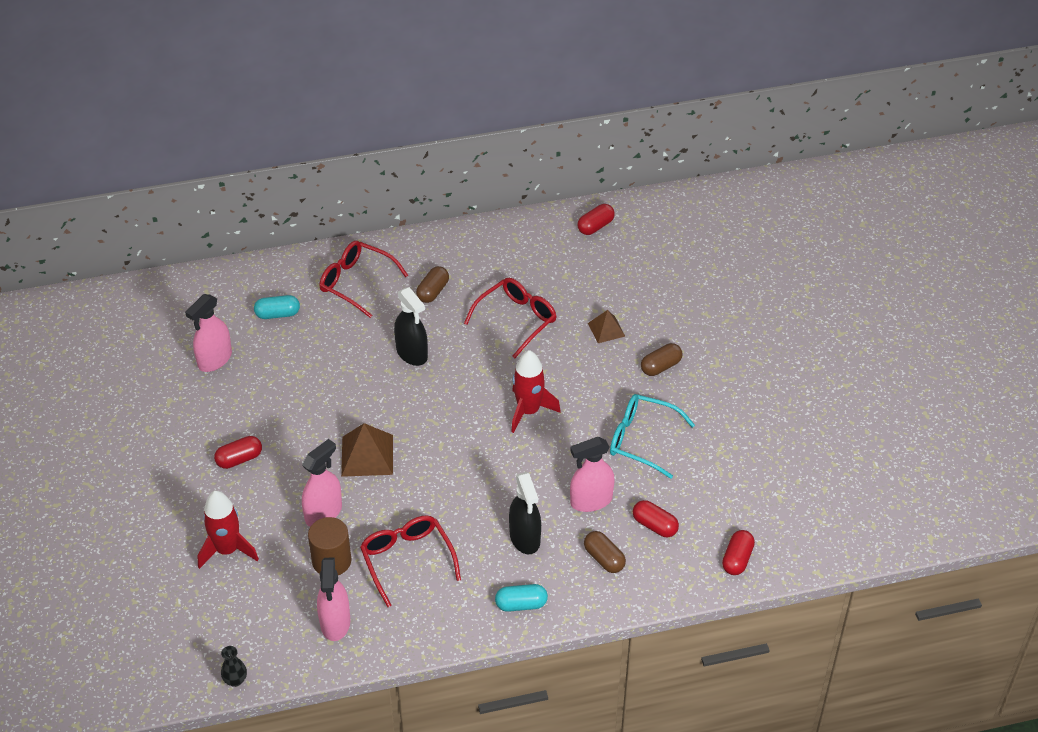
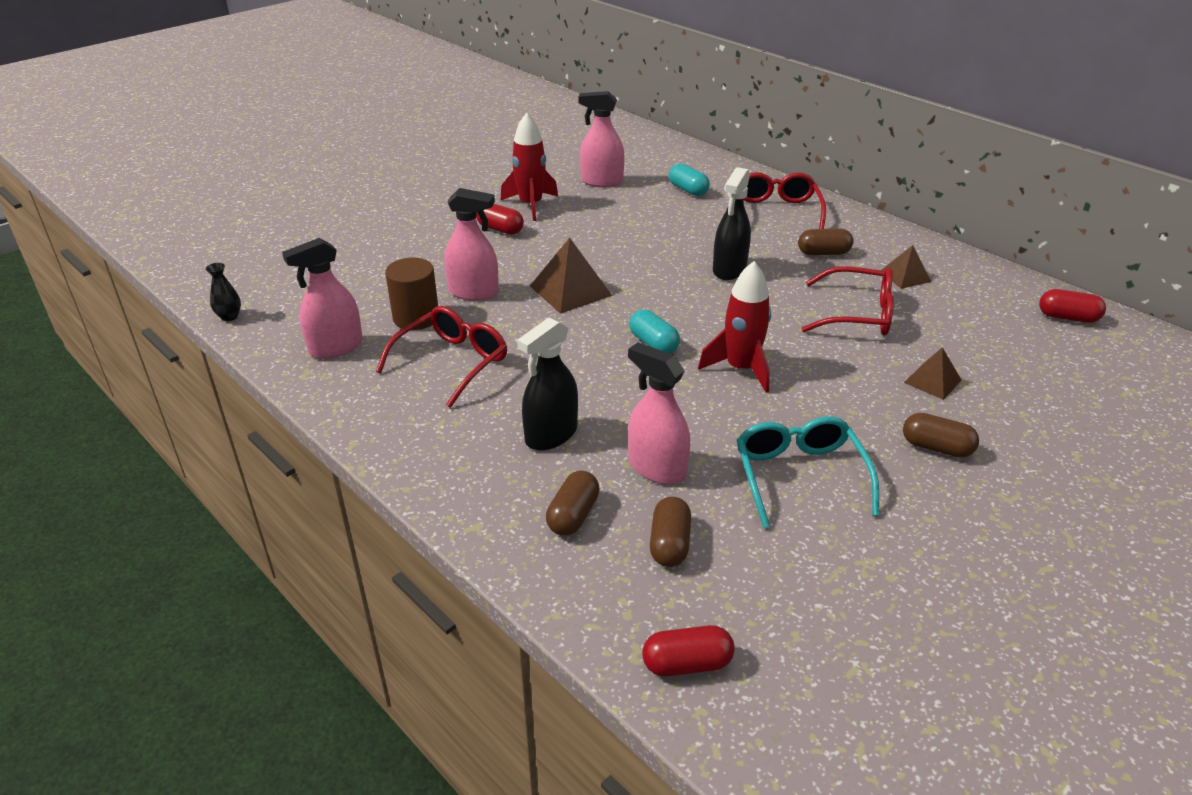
camera: 60 degrees right, 10 degrees down
(227, 550) = (387, 259): red rocket -> red rocket (531, 205)
(494, 269) = (905, 276): none -> brown pyramid
(521, 604) = (446, 469): turquoise capsule -> turquoise capsule (653, 343)
(654, 525) = (669, 544): red capsule -> brown capsule

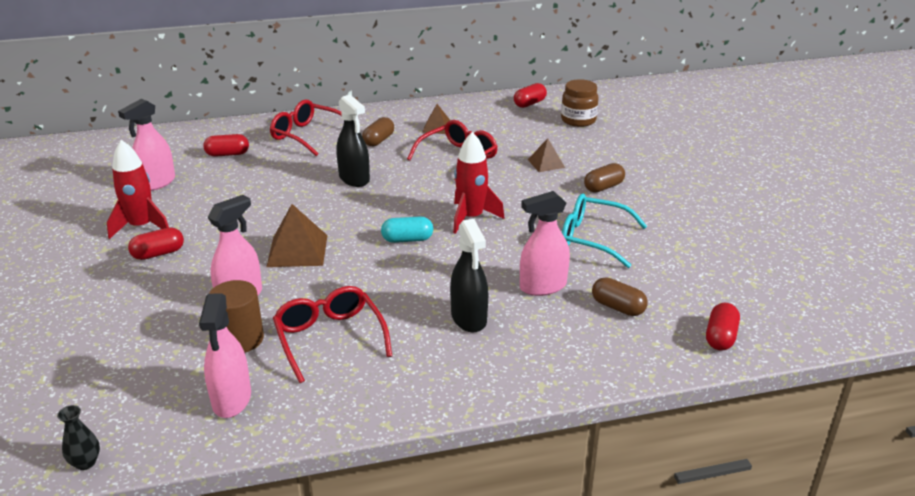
camera: 60 degrees left, 5 degrees down
(573, 515) = (563, 337): brown capsule -> none
(688, 190) = (227, 154): turquoise capsule -> red capsule
(1085, 370) = (578, 120): none -> brown jar

